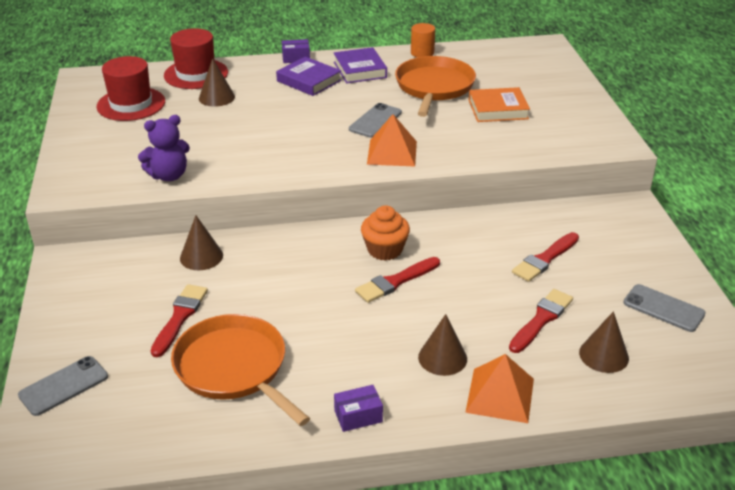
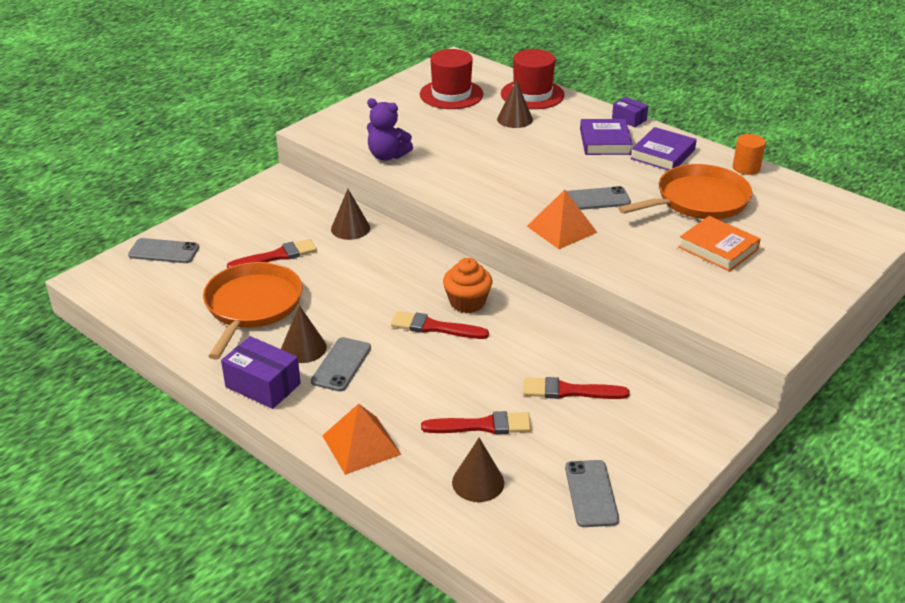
camera: 50 degrees right, 0 degrees up
(358, 416) = (263, 385): purple box -> purple box, size x1.64
(384, 355) = (341, 364): none -> grey phone
(442, 358) = (371, 395): brown cone -> brown cone (303, 348)

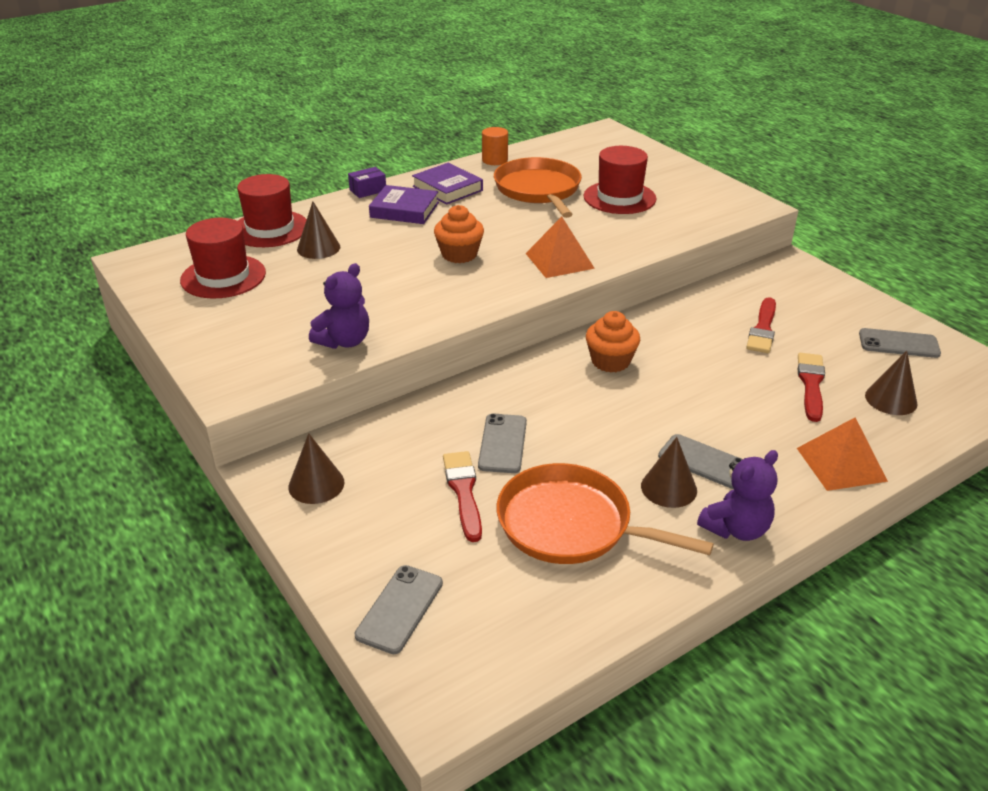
camera: 75 degrees left, 0 degrees up
(263, 385) = (736, 529): purple box -> purple teddy bear
(350, 228) = (427, 422): brown cone -> brown cone (316, 484)
(434, 327) = (649, 388): red brush -> none
(542, 179) = (459, 254): none -> orange cupcake
(596, 199) = (513, 234): grey phone -> grey phone (503, 443)
(718, 248) = (619, 198): orange book -> red hat

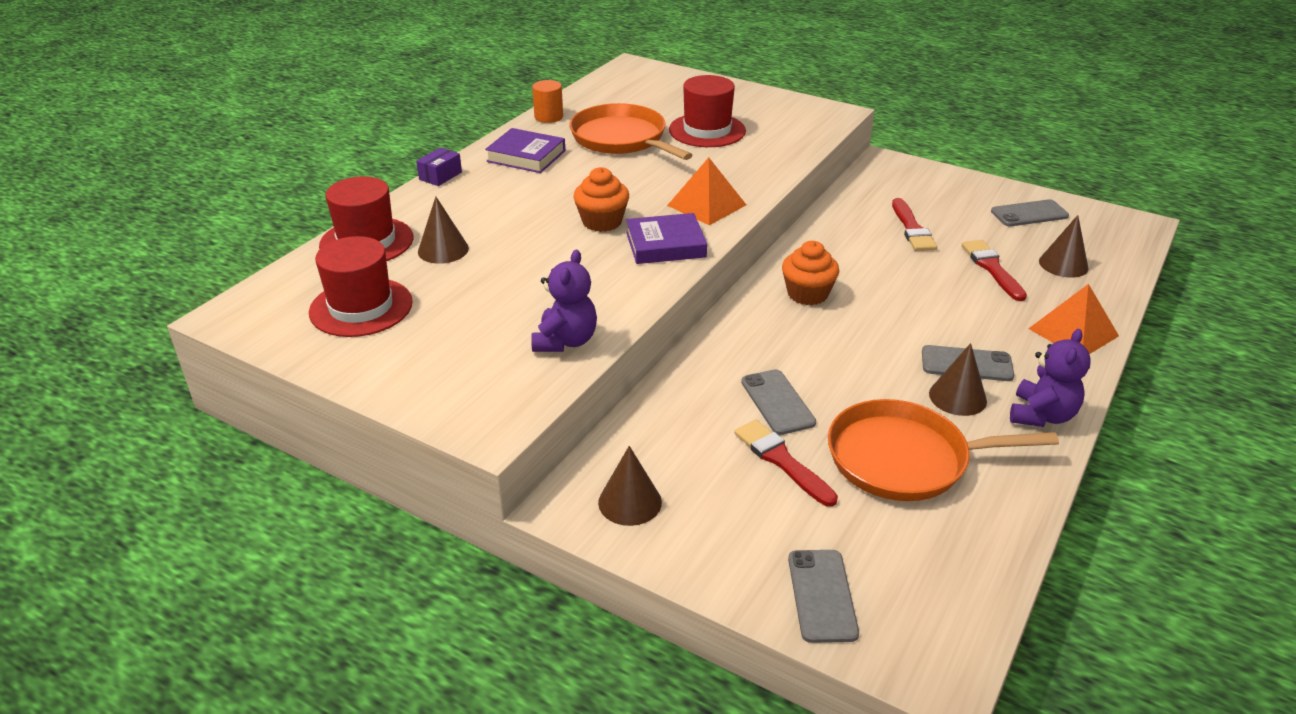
camera: 25 degrees left, 0 degrees up
(404, 210) = (501, 188): purple book -> purple book (665, 245)

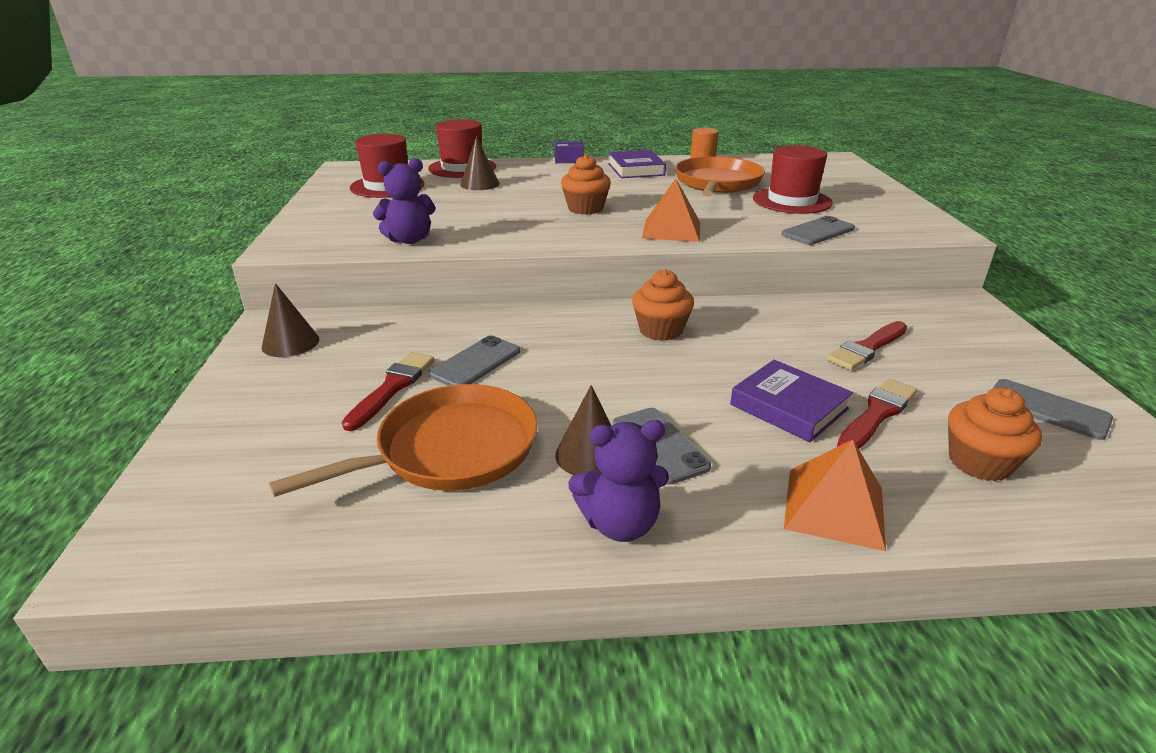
camera: 55 degrees right, 5 degrees down
(665, 245) = (586, 233): purple book -> purple book (789, 407)
(822, 595) = (212, 459): grey phone -> grey phone (818, 232)
(905, 459) = (450, 450): orange pan -> orange pan turned 90 degrees clockwise
(1063, 264) = (979, 462): brown cone -> orange cupcake

